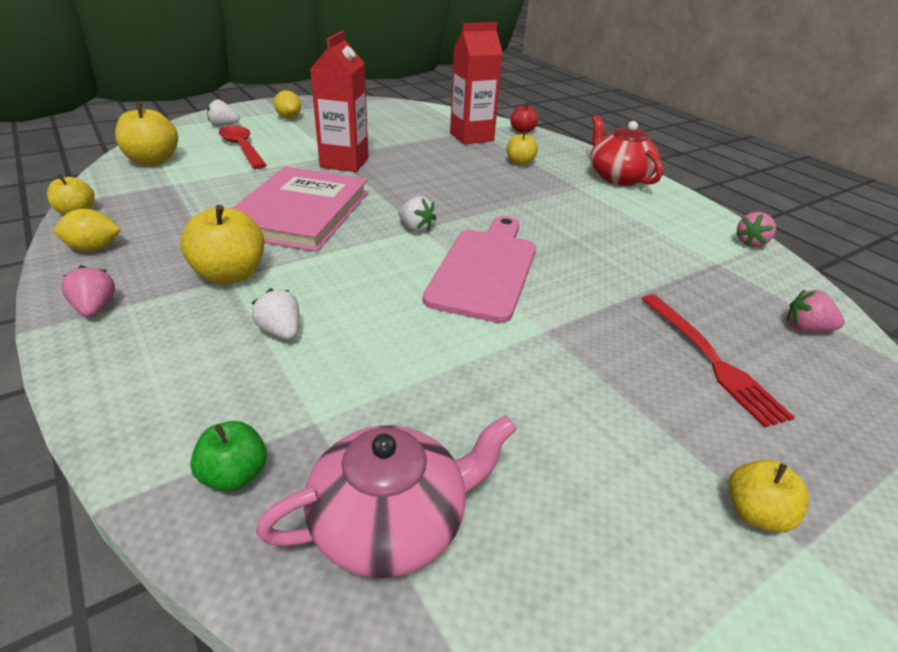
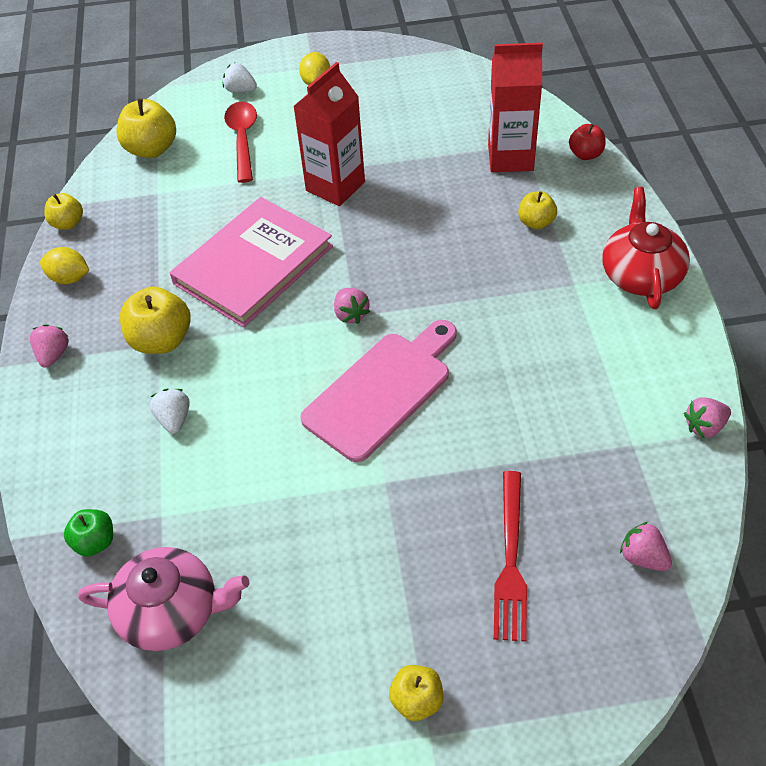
camera: 30 degrees right, 15 degrees up
(416, 228) = (351, 314): white strawberry -> pink strawberry

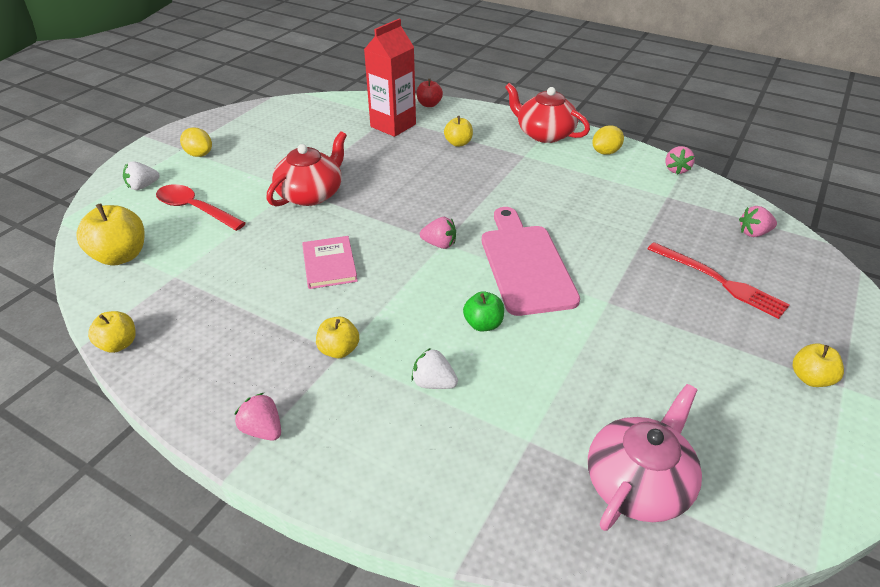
camera: 55 degrees left, 10 degrees down
(69, 278) = (186, 374): yellow lemon -> yellow lemon (605, 152)
(95, 542) = (518, 503): green apple -> green apple (483, 324)
(161, 340) = (339, 350): yellow apple -> yellow apple, size x0.60
(253, 265) = (329, 264): pink book -> pink book, size x0.51
(335, 186) = (311, 194): red carton -> red teapot

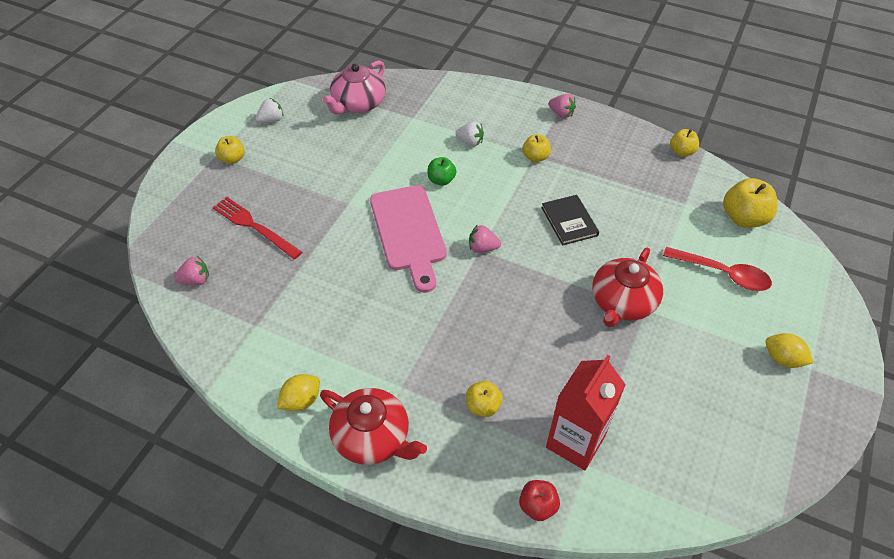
camera: 175 degrees right, 10 degrees up
(143, 186) = (799, 301): white strawberry -> white strawberry (271, 120)
(329, 264) = (569, 221): pink book -> black book
(676, 169) = (228, 372): pink strawberry -> none

